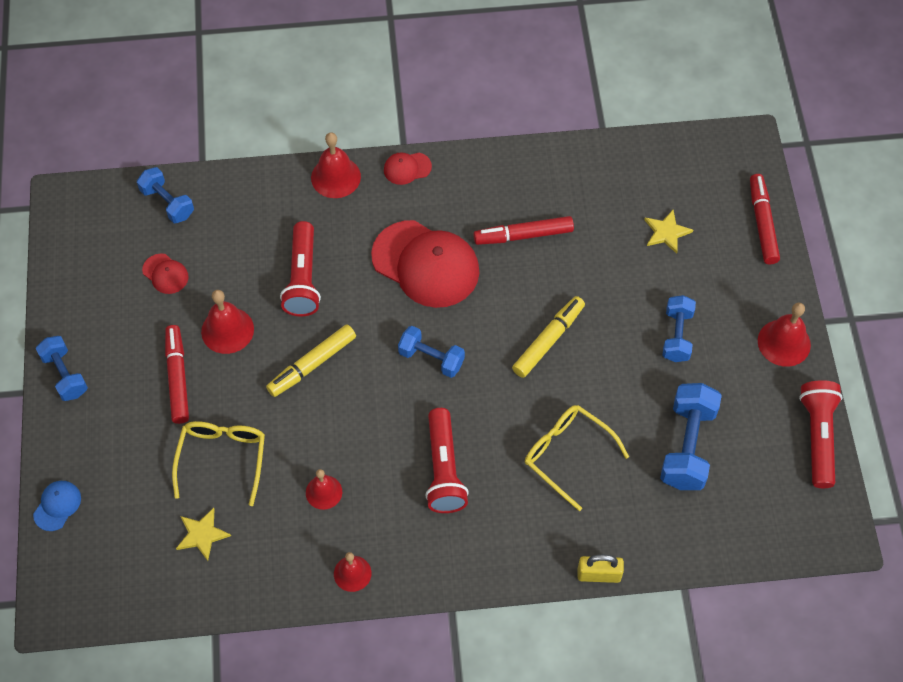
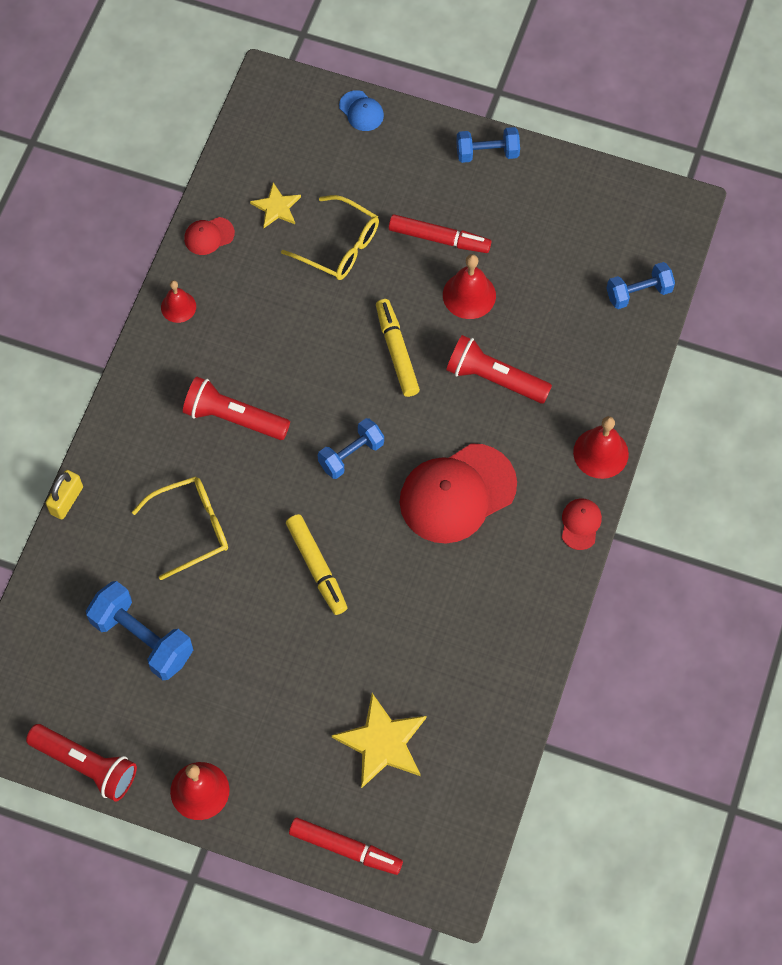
camera: 115 degrees right, 5 degrees up
(165, 274) = (556, 265): red cap -> red cap (209, 236)
(324, 492) = (265, 313): red bell -> none
(523, 235) = (447, 599): red marker -> none
(666, 232) = (382, 742): yellow star -> yellow star, size x1.69
(677, 336) = (260, 690): blue dumbbell -> none

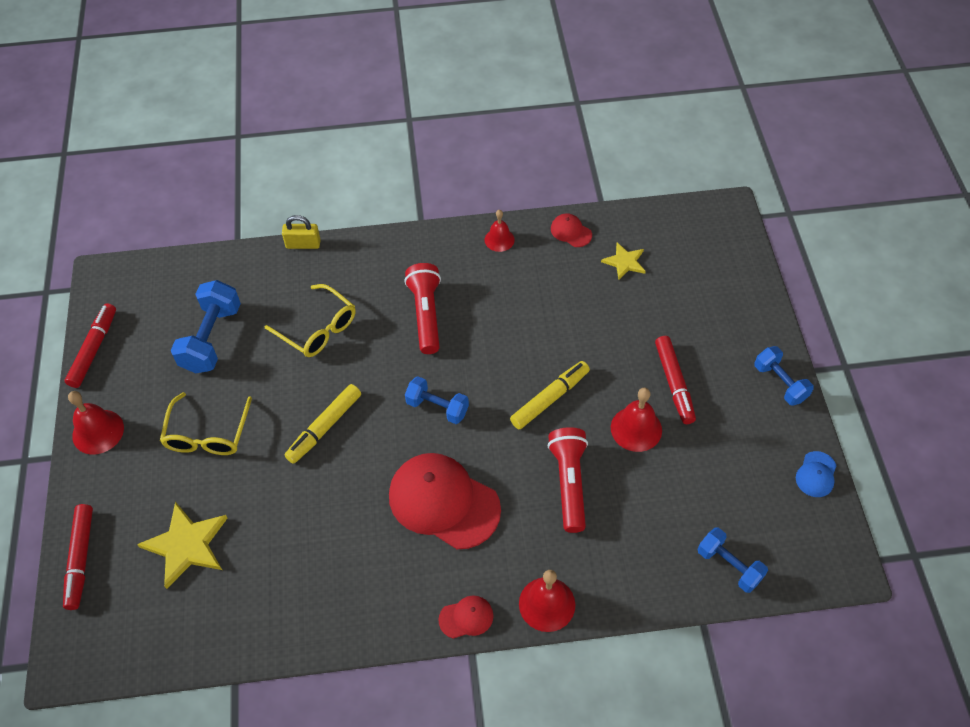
camera: 65 degrees right, 10 degrees down
(86, 765) = (94, 349): red flashlight -> red marker
(339, 246) = (619, 317): yellow glasses -> yellow glasses (207, 434)
(361, 111) = (750, 279): blue cap -> blue cap (816, 474)

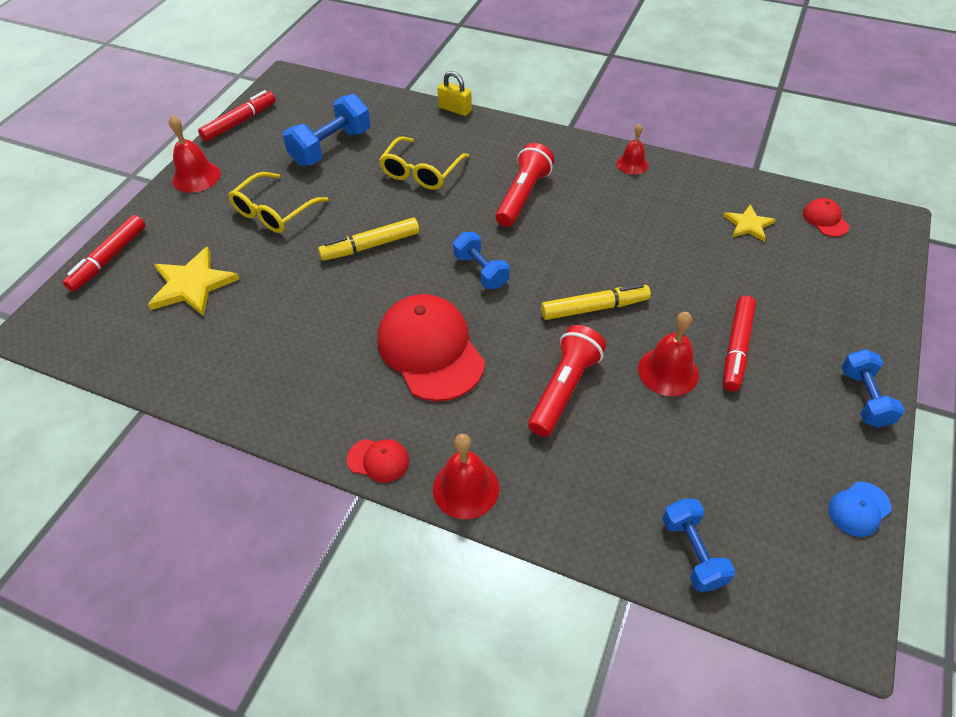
camera: 30 degrees right, 5 degrees down
(318, 329) = (421, 172): yellow glasses -> yellow glasses turned 45 degrees clockwise
(571, 232) = (707, 182): red cap -> red cap (825, 219)

